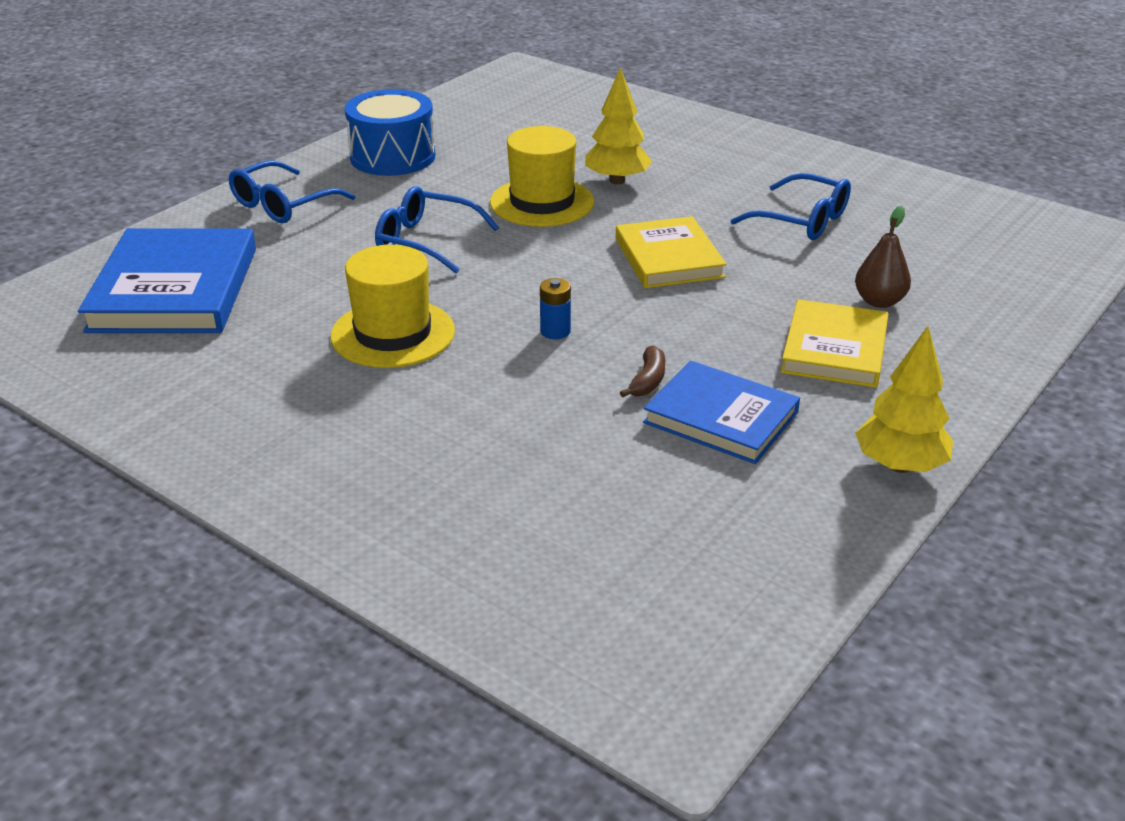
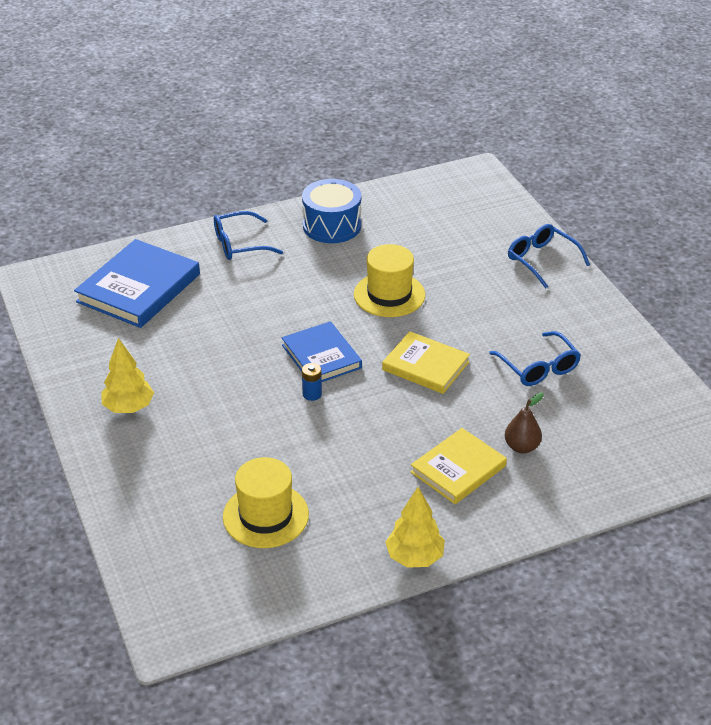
camera: 30 degrees right, 5 degrees up
(393, 334) = (225, 362): yellow hat -> yellow hat (265, 515)
(426, 241) = (296, 301): blue glasses -> blue glasses (541, 260)
(617, 181) = (451, 293): yellow tree -> yellow tree (128, 407)
(648, 381) = (332, 447): brown banana -> none
(668, 258) = (425, 366): yellow book -> yellow book turned 75 degrees counterclockwise
(721, 417) = (348, 487): blue book -> blue book (321, 356)

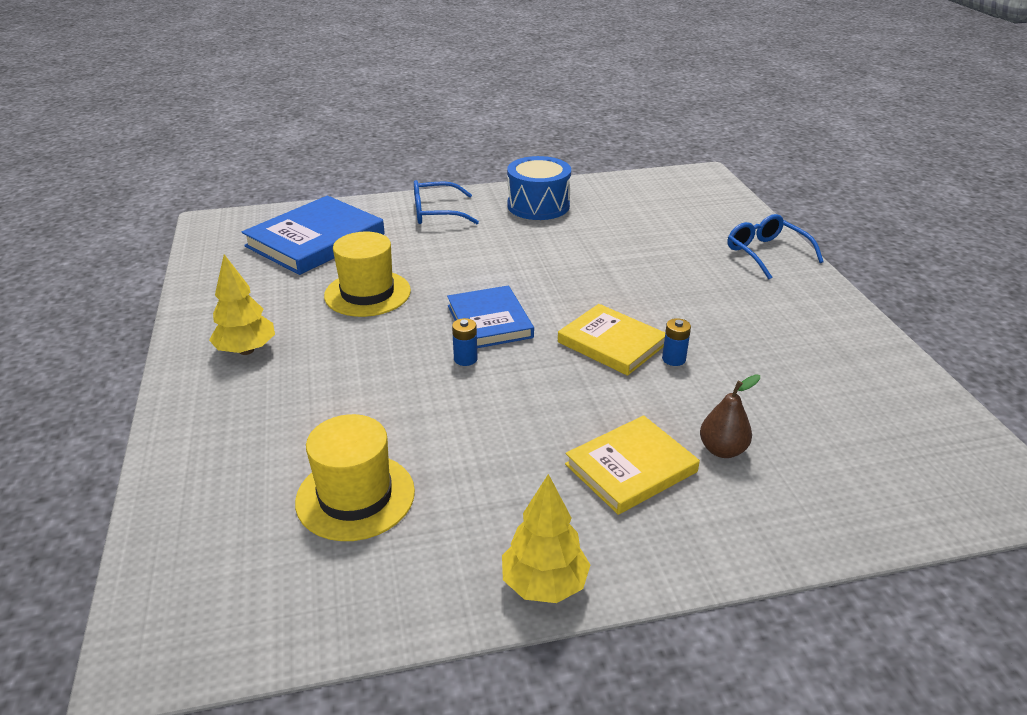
camera: 10 degrees right, 5 degrees down
(389, 295) = (584, 270): yellow hat -> yellow hat (367, 293)
(476, 375) = (673, 359): none -> blue battery
(538, 367) = (753, 359): blue glasses -> none

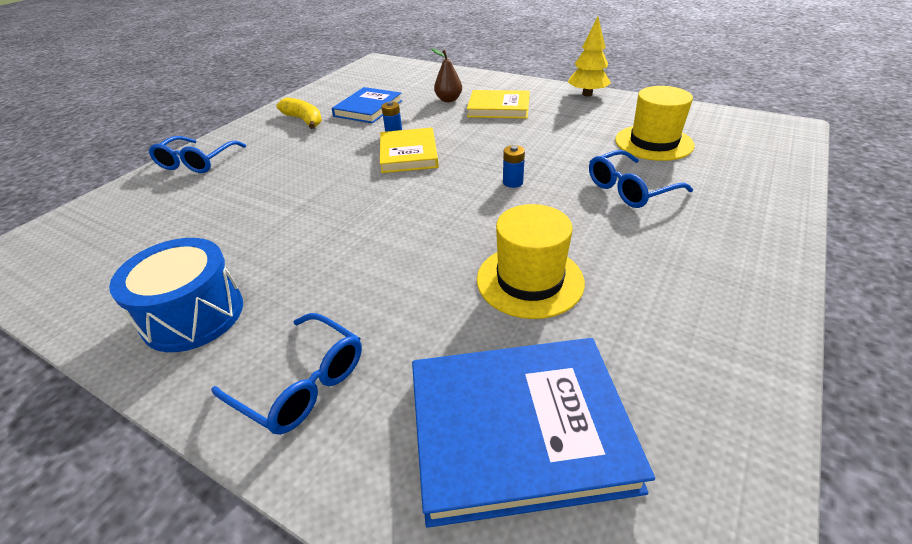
camera: 135 degrees left, 5 degrees up
(246, 350) = (698, 269): yellow tree -> none
(343, 403) = (629, 189): none -> blue glasses
(489, 321) = (459, 201): blue book -> blue book (368, 108)
(802, 330) = (304, 120): none -> yellow banana

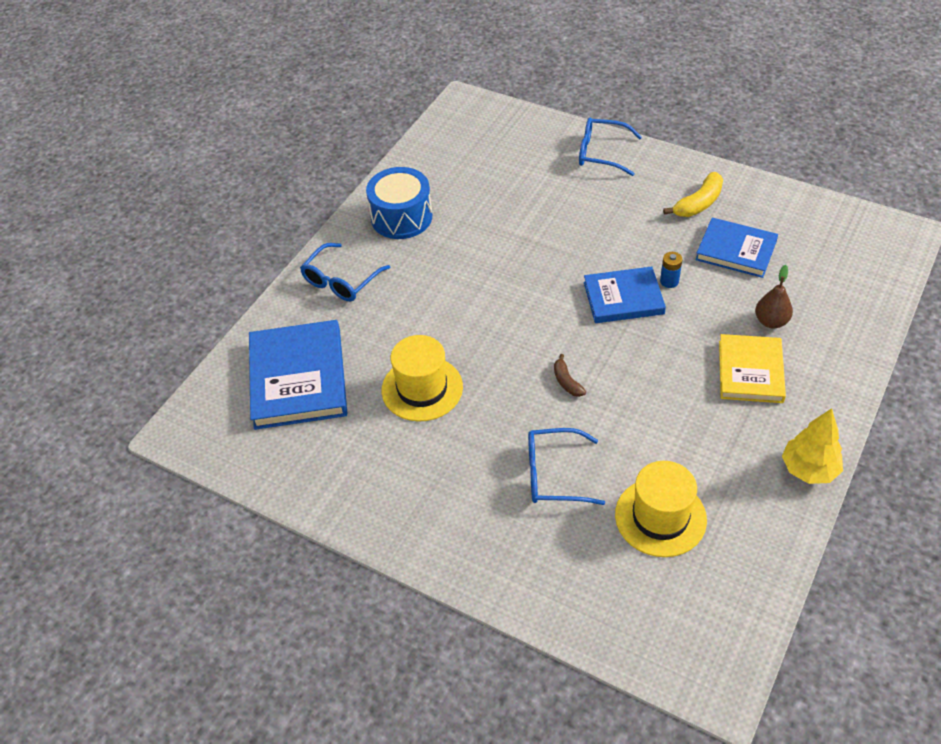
camera: 90 degrees right, 10 degrees up
(408, 154) = (623, 298): yellow book -> blue book
(513, 182) = (566, 381): blue battery -> brown banana
(629, 189) = (554, 474): blue glasses -> blue glasses turned 60 degrees counterclockwise

